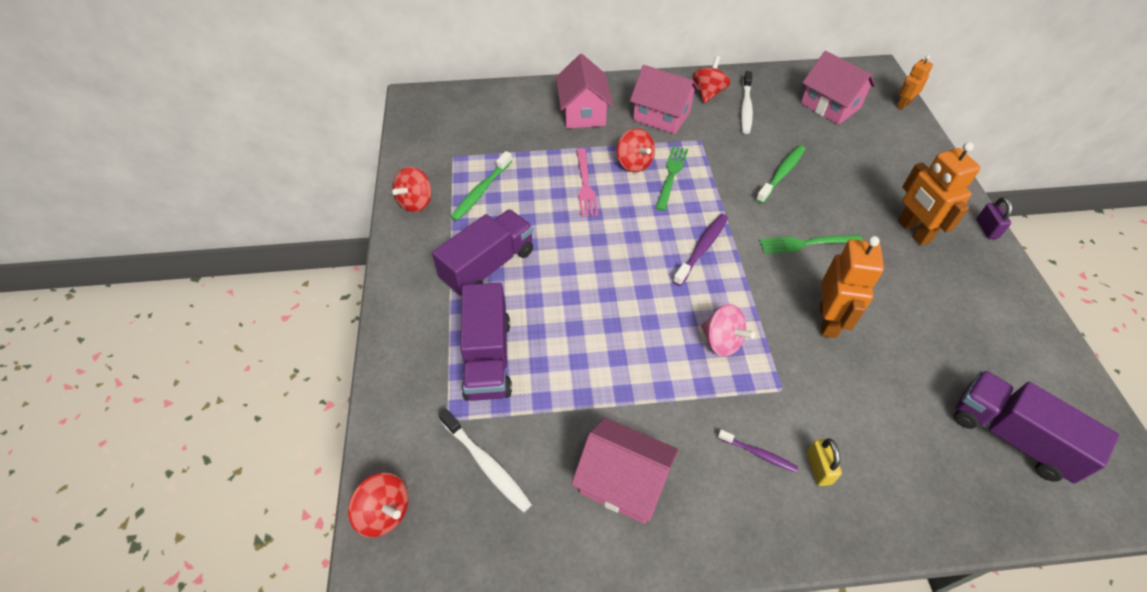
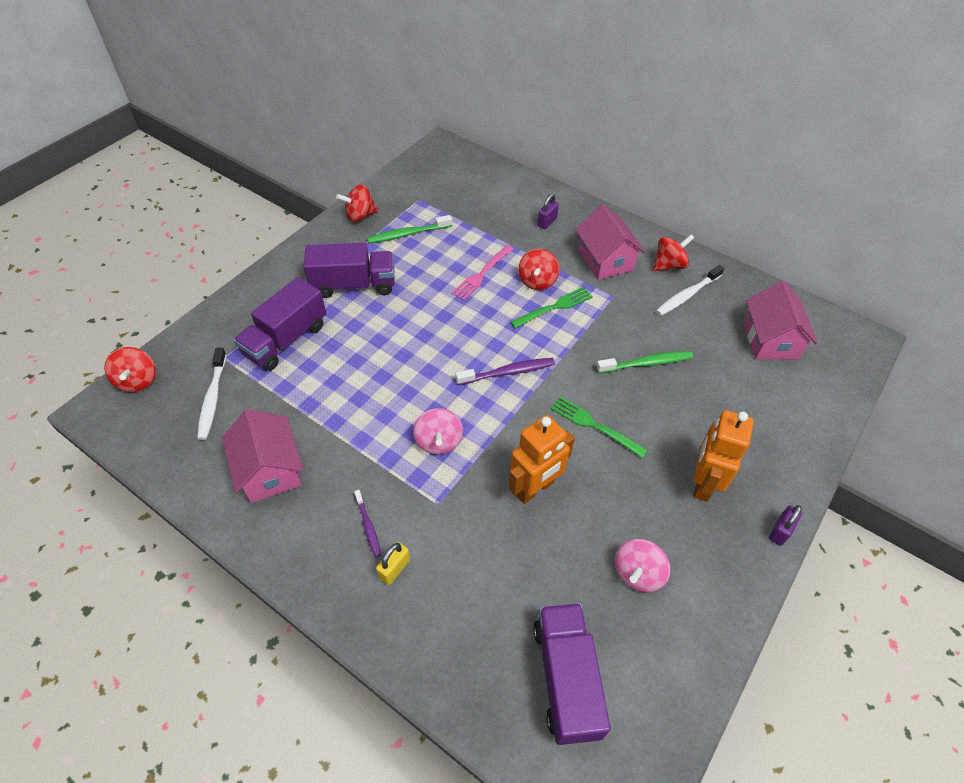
camera: 40 degrees right, 0 degrees up
(583, 112) = (547, 222): pink house -> purple padlock
(903, 104) = (849, 382): orange robot -> none
(956, 325) = (637, 573): none -> pink spinning top

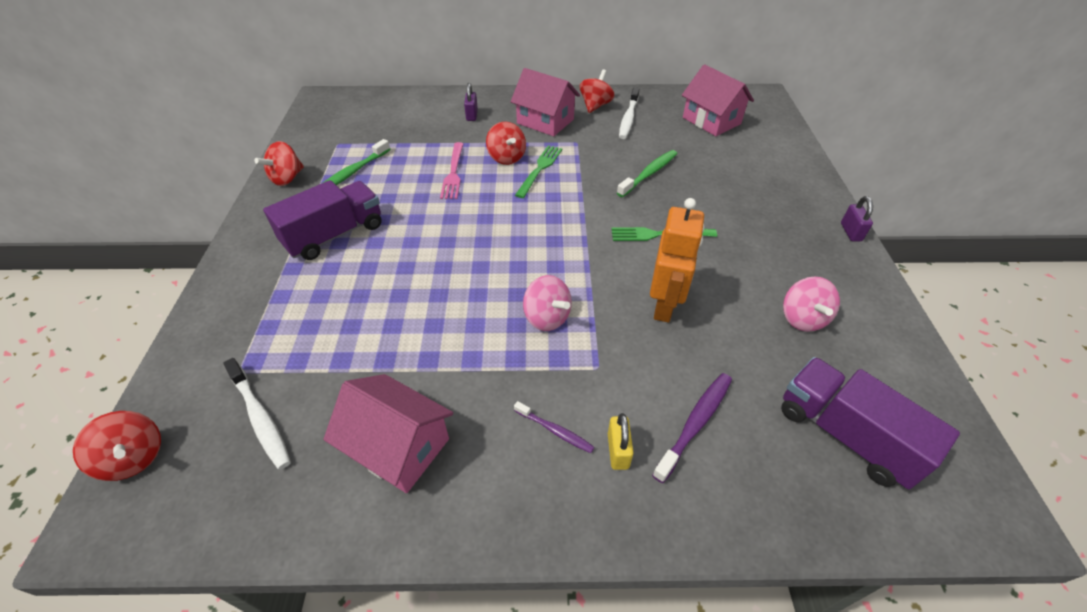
camera: 35 degrees left, 5 degrees down
(286, 340) = (302, 316): purple truck -> none
(508, 372) = (551, 232): purple toothbrush -> purple toothbrush (695, 424)
(703, 483) = (772, 230): orange robot -> none

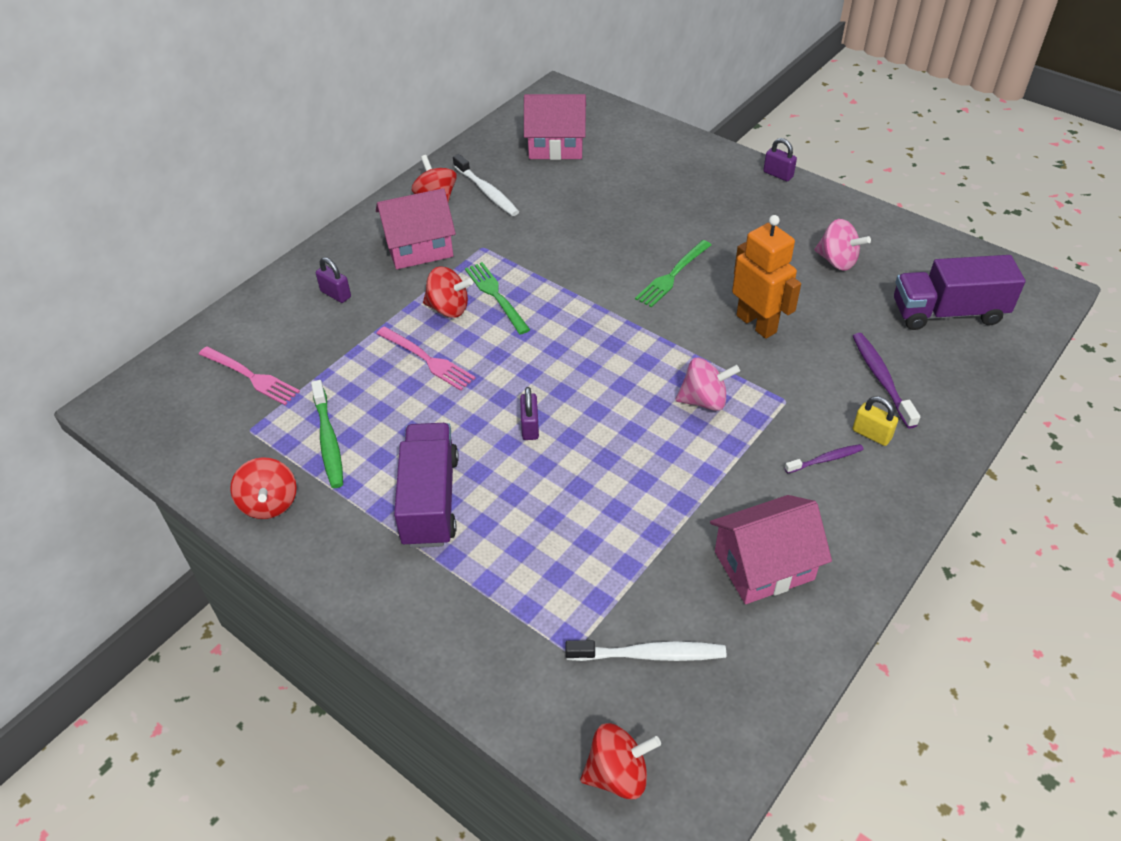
camera: 50 degrees left, 0 degrees up
(378, 123) = (251, 376): none -> pink fork
(435, 244) = (530, 427): none -> purple padlock
(649, 174) = (586, 231): green toothbrush -> none

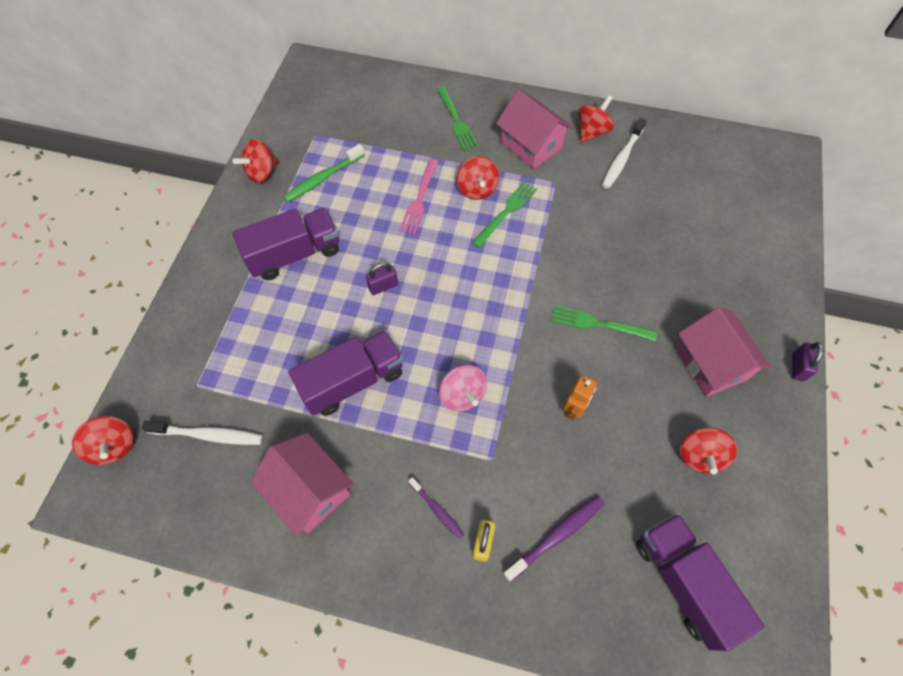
camera: 65 degrees right, 15 degrees up
(251, 376) = (360, 114): pink fork -> none
(336, 294) = (456, 121): purple padlock -> green fork
(556, 146) = (713, 180): pink house -> pink house (711, 363)
(643, 489) = (353, 381): none -> purple truck
(649, 654) = (208, 435): white toothbrush -> white toothbrush turned 60 degrees counterclockwise
(756, 323) = (574, 409): orange robot -> orange robot, size x0.58
(837, 261) = (699, 455): pink spinning top -> red spinning top

